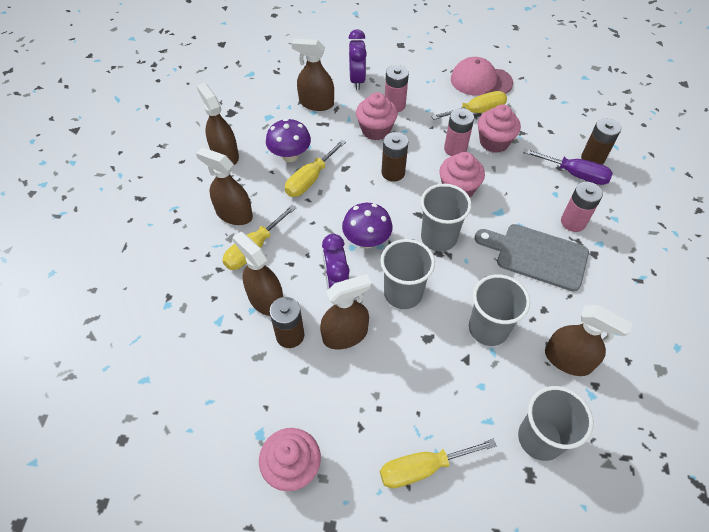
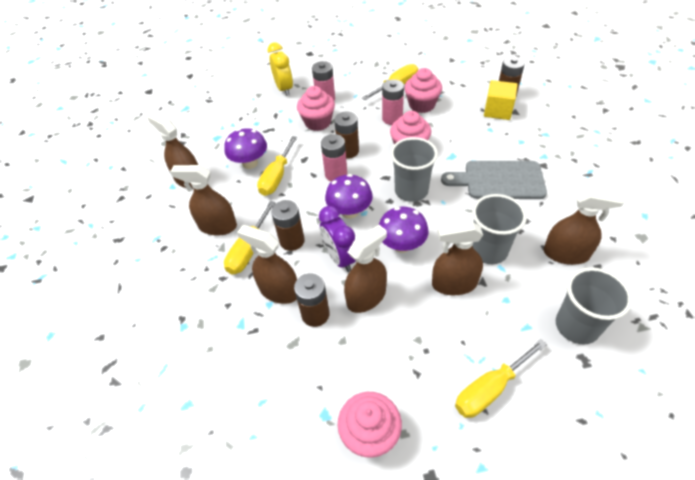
camera: 15 degrees left, 5 degrees down
(298, 253) = (292, 241): none -> brown battery
(316, 103) = (256, 115): brown spray bottle -> brown spray bottle (454, 284)
(357, 80) = (284, 89): purple clock -> yellow clock
(403, 293) = (402, 245): grey cup -> purple mushroom
(481, 81) = (389, 63): pink cap -> none
(573, 222) = (515, 146): pink battery -> pink battery (336, 174)
(574, 174) = (498, 111): purple screwdriver -> yellow cube

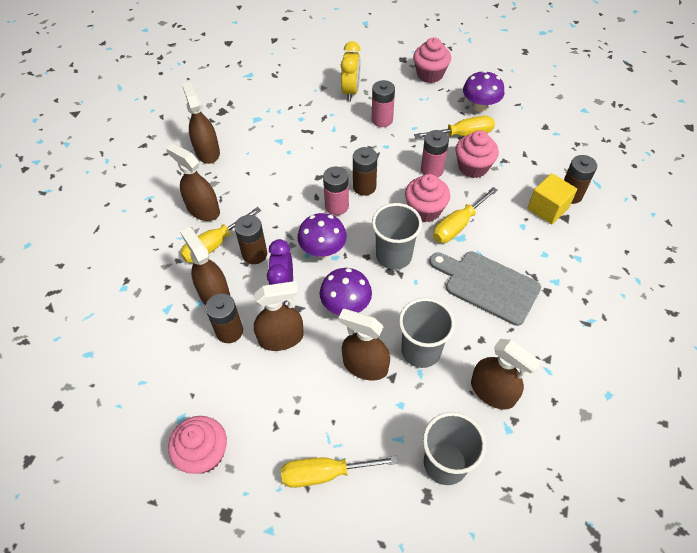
camera: 25 degrees right, 5 degrees up
(250, 163) = (268, 159): purple mushroom -> purple mushroom (480, 106)
(277, 177) = (282, 184): yellow screwdriver -> yellow screwdriver (457, 225)
(318, 122) = (357, 143): pink cupcake -> pink cupcake (430, 74)

